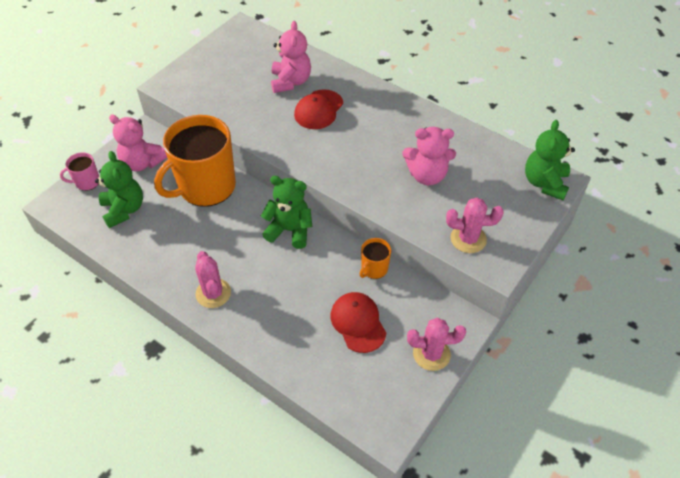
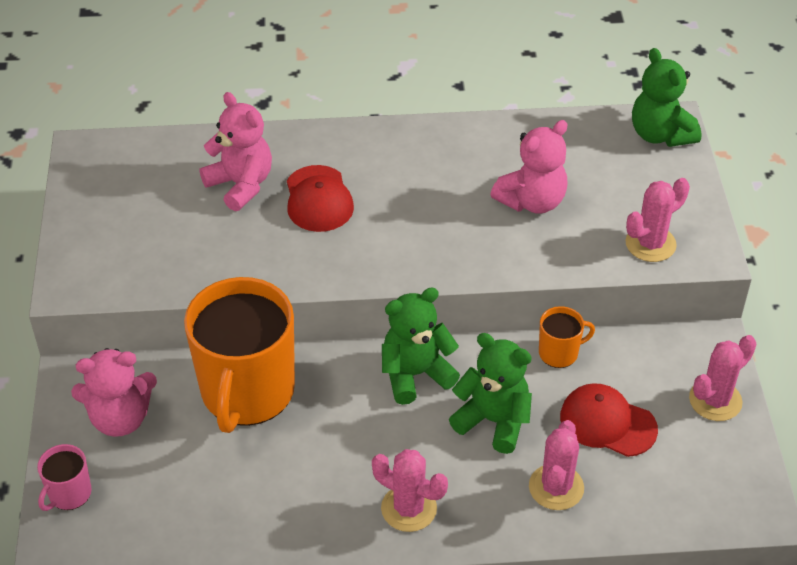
camera: 40 degrees left, 5 degrees down
(124, 210) = (169, 492): green teddy bear -> green teddy bear (493, 421)
(293, 336) = (556, 487): none -> pink cactus
(374, 269) = (559, 353): orange mug -> orange mug turned 105 degrees counterclockwise

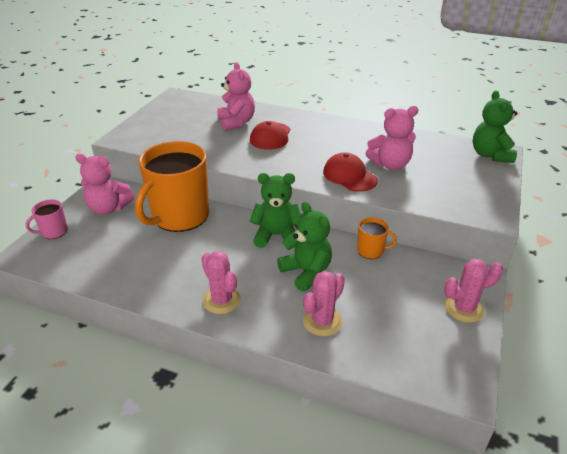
camera: 25 degrees right, 10 degrees down
(607, 423) = (380, 297): red cap -> red cap (349, 176)
(650, 244) = (454, 201): pink cactus -> none

